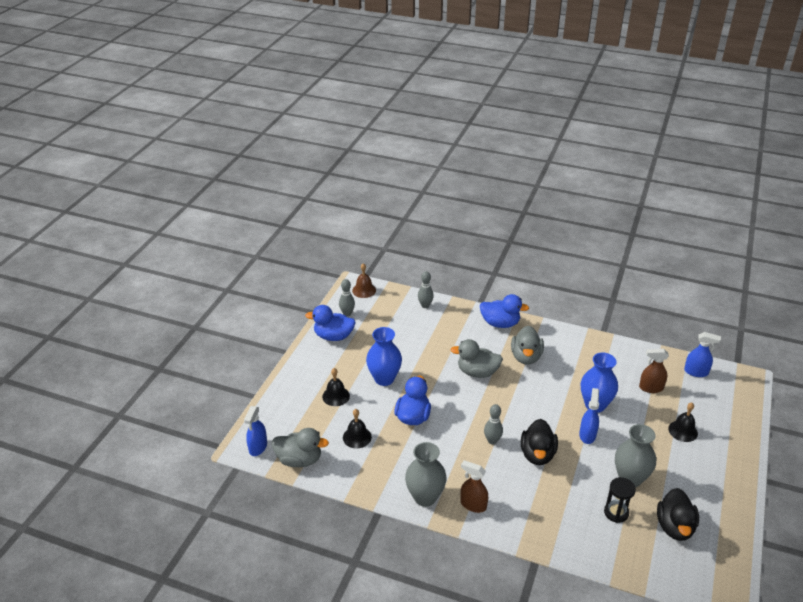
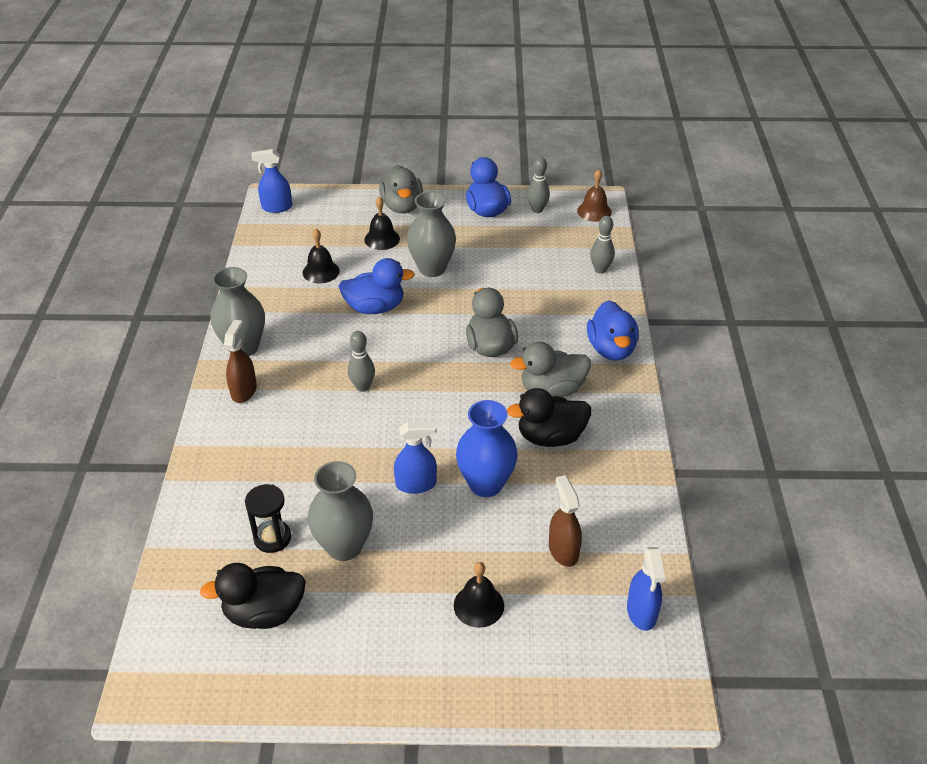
camera: 70 degrees right, 5 degrees up
(299, 460) = (269, 240): grey duck -> grey duck (402, 206)
(384, 379) = (432, 268): blue vase -> grey vase
(537, 454) = (354, 436): black duck -> black duck (550, 437)

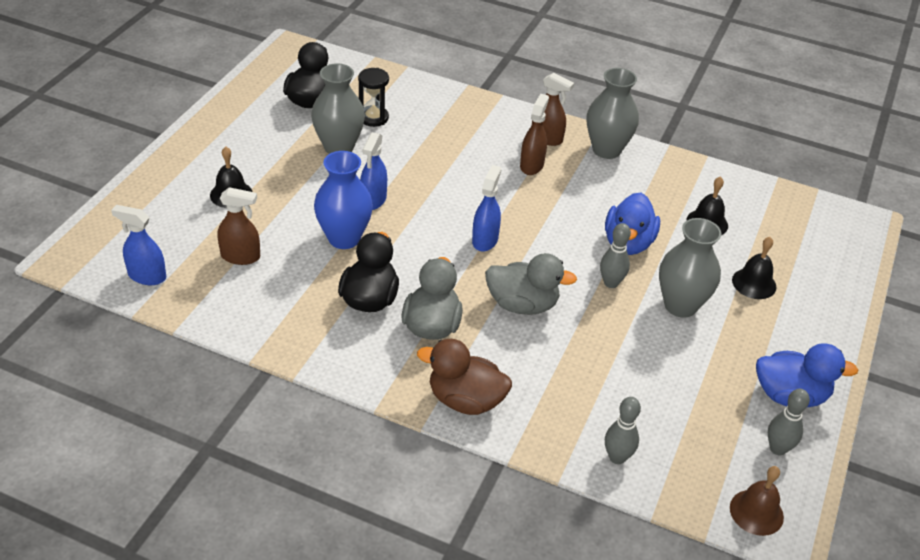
camera: 110 degrees right, 0 degrees up
(276, 207) = (843, 221): blue spray bottle -> blue spray bottle (485, 240)
(296, 390) = (532, 165): none -> brown spray bottle
(362, 387) = (512, 203): grey bowling pin -> grey bowling pin (611, 283)
(402, 206) = (820, 320): grey duck -> none
(611, 349) = (465, 400): blue duck -> brown duck

